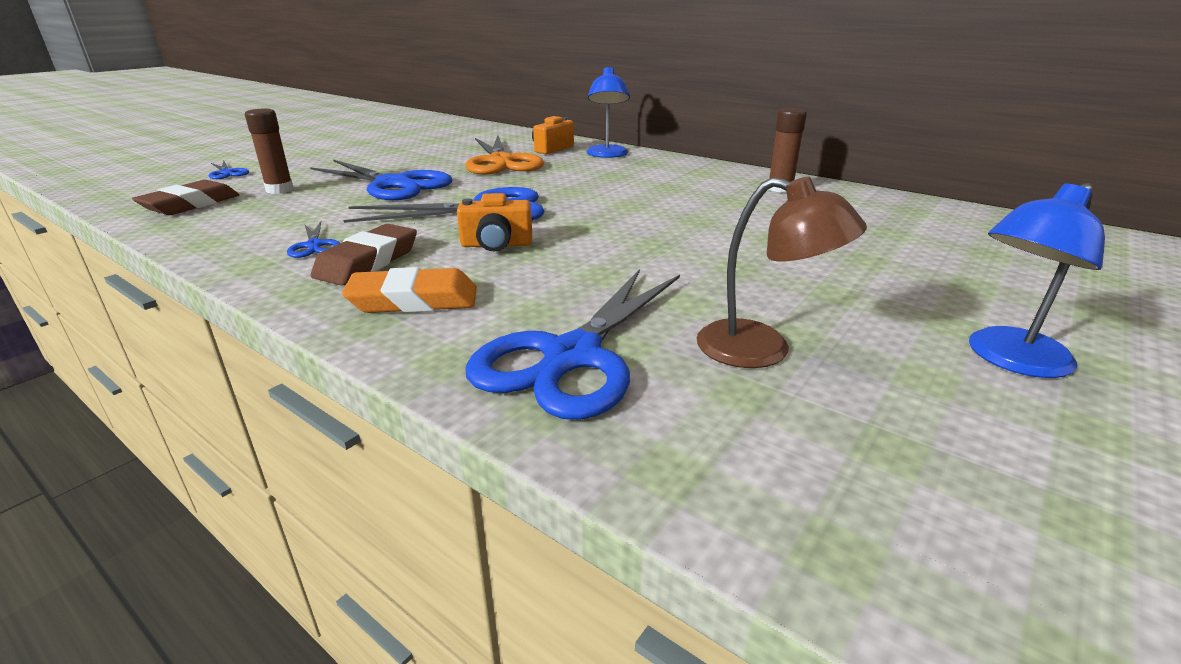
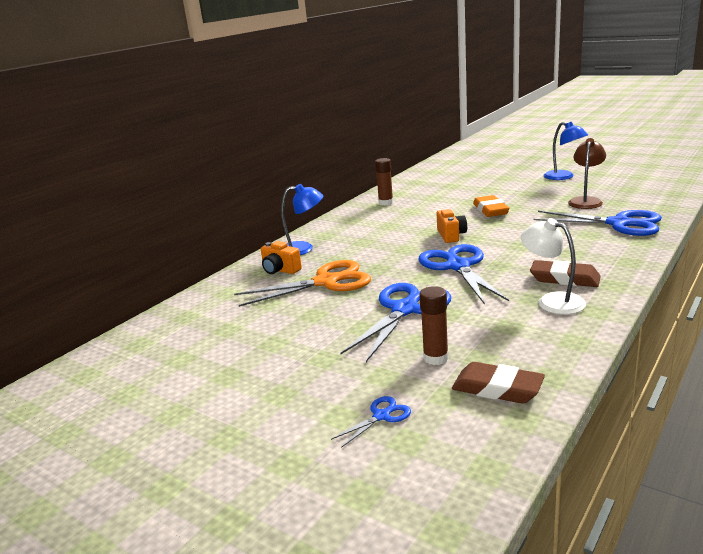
camera: 90 degrees left, 5 degrees down
(314, 245) = (552, 301): blue scissors -> white lamp
(414, 300) = (600, 257): orange eraser -> orange eraser (490, 210)
(496, 245) = (516, 253): orange camera -> orange camera (451, 235)

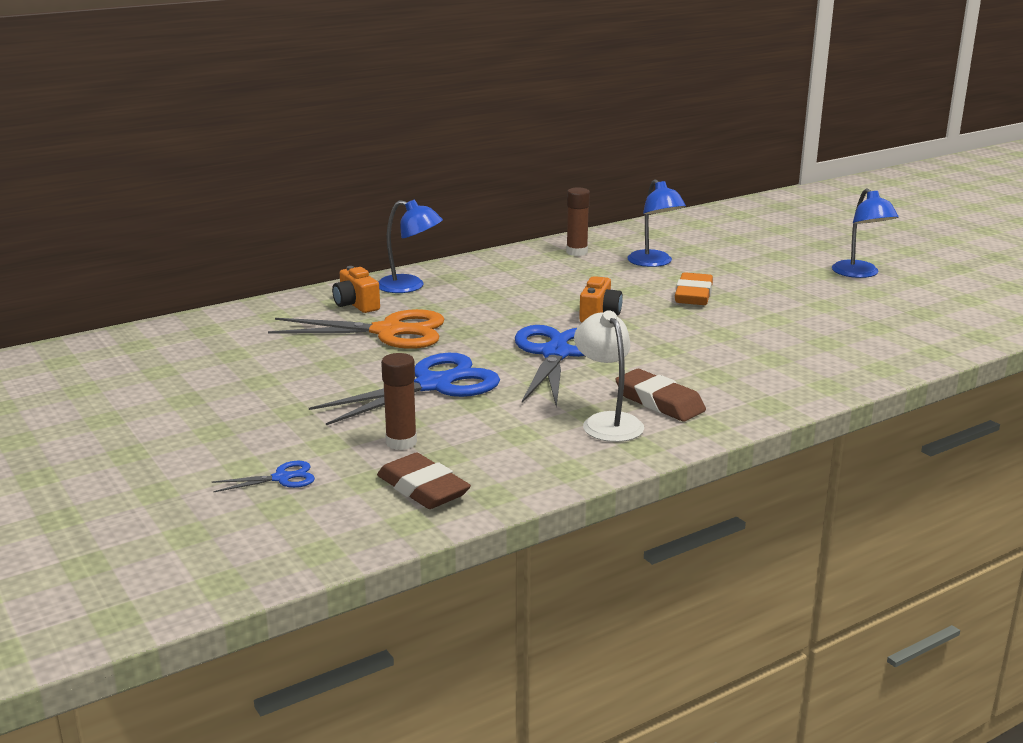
camera: 20 degrees right, 0 degrees up
(441, 198) = (654, 263): none -> blue lamp
(586, 201) = (837, 314): brown lamp -> none
(619, 224) = (833, 355): blue scissors -> none

